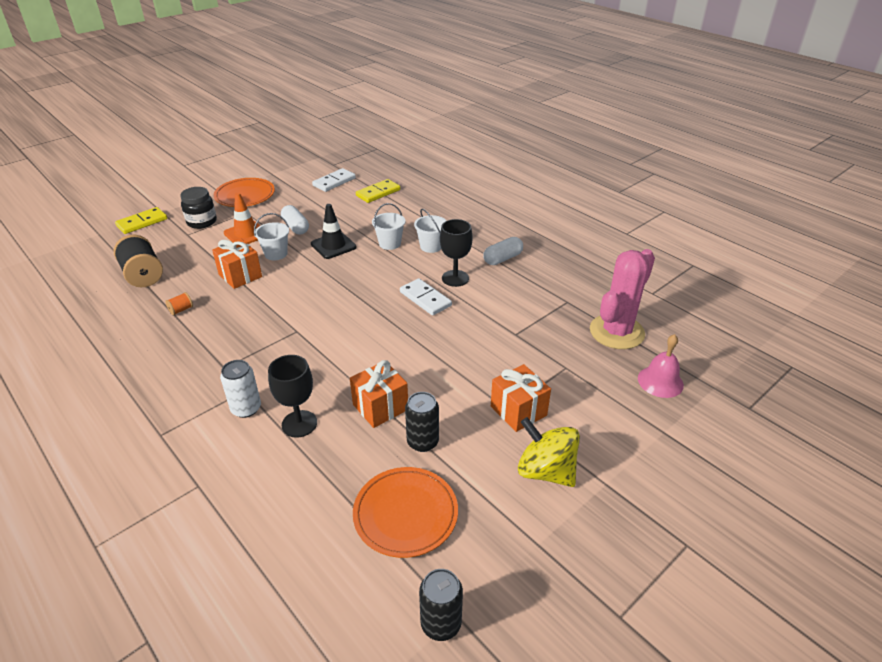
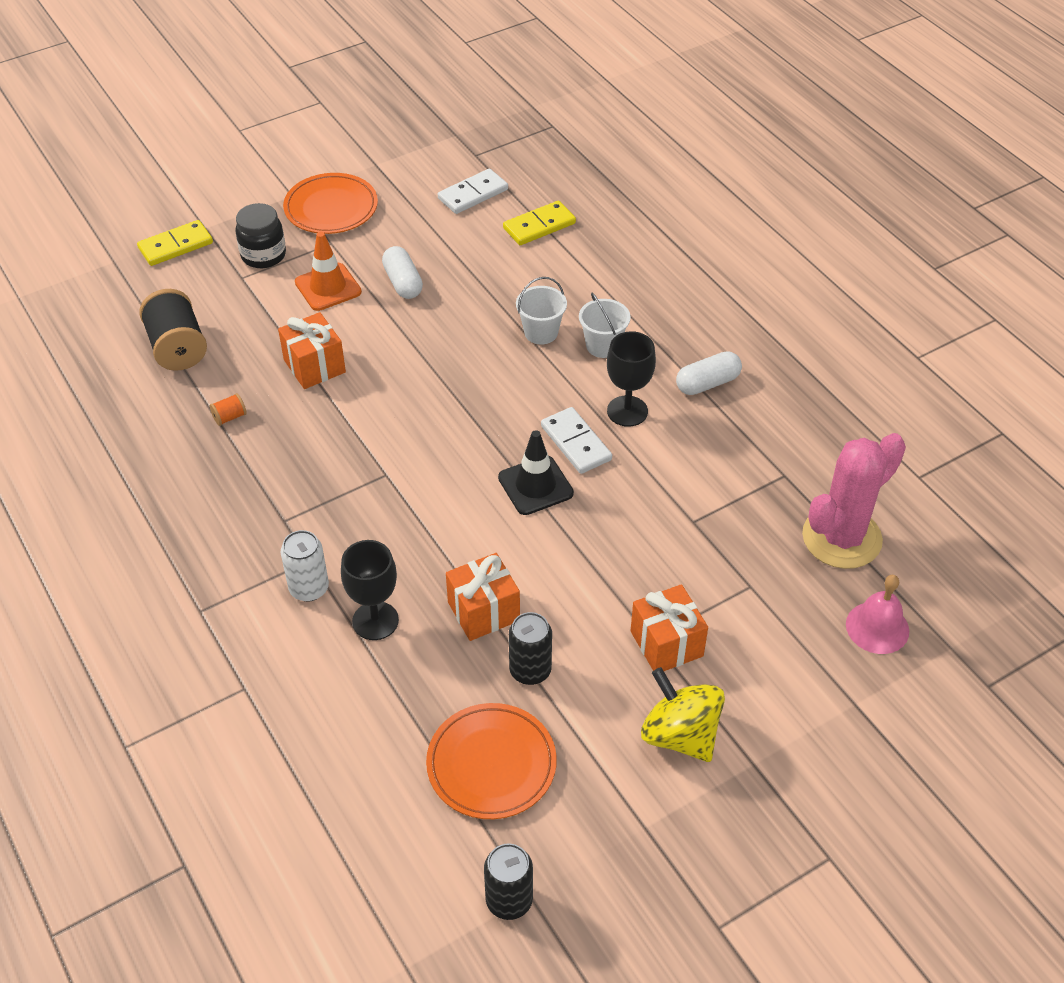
camera: 10 degrees right, 10 degrees up
(276, 254) = (369, 332): white bucket -> none
(333, 245) = (455, 326): black traffic cone -> black traffic cone (535, 485)

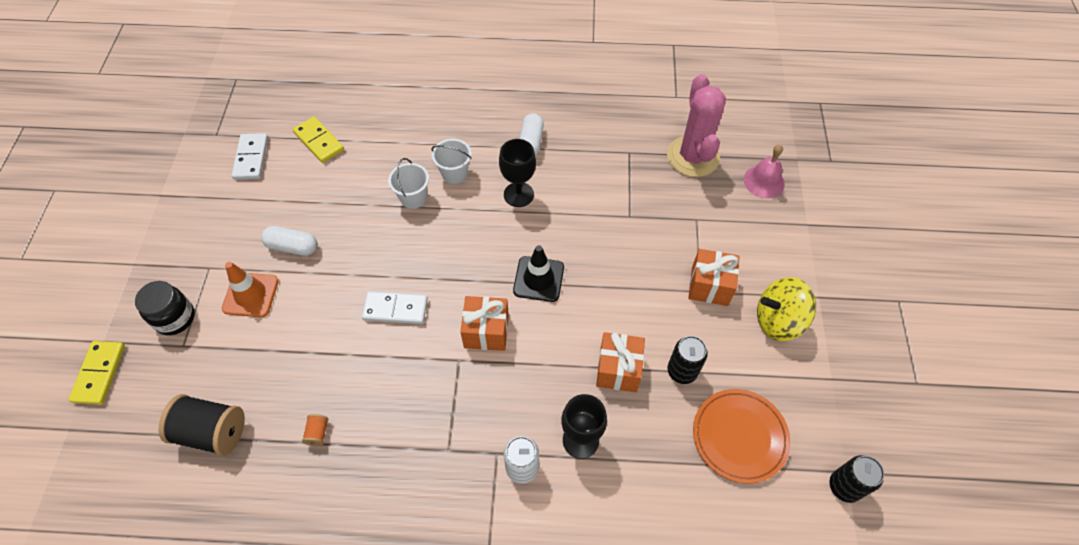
camera: 55 degrees left, 10 degrees up
(314, 366) = (319, 347): orange gift -> orange gift (486, 331)
(331, 208) = (173, 247): orange plate -> none
(539, 226) = (319, 141): yellow domino -> yellow domino turned 45 degrees counterclockwise
(575, 443) = (521, 236): white domino -> white domino (395, 309)

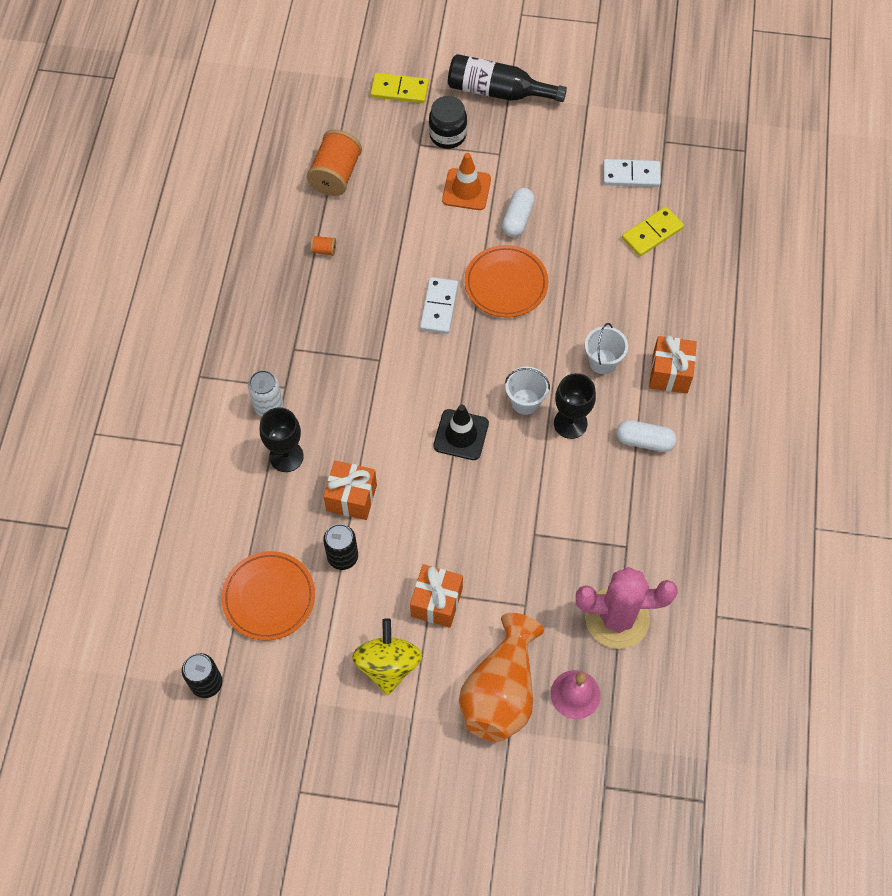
camera: 95 degrees right, 5 degrees up
(124, 273) = (498, 91): none -> black bottle
(212, 432) = (336, 175): black spool -> orange spool
(369, 252) = (506, 284): none -> orange plate
(413, 198) = (571, 322): white bucket -> white bucket (525, 401)
(486, 331) = (406, 384): orange gift -> orange gift (670, 373)
(777, 232) = (501, 692): none -> orange vase

